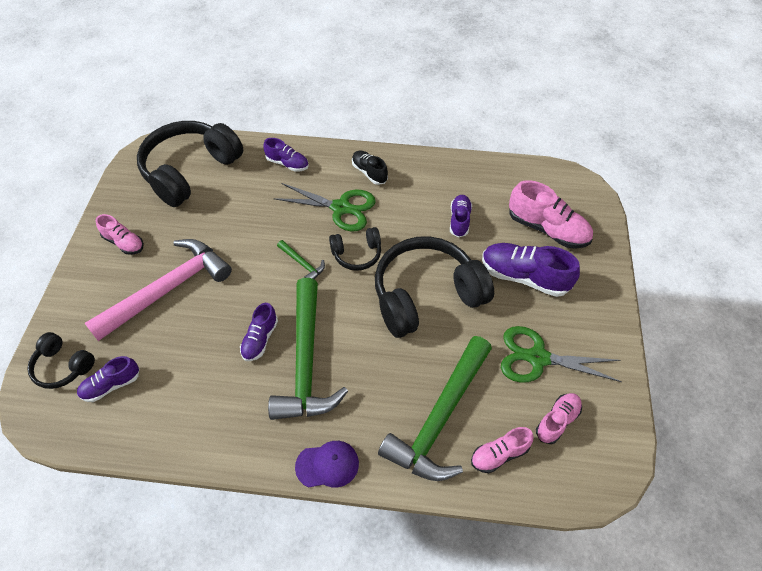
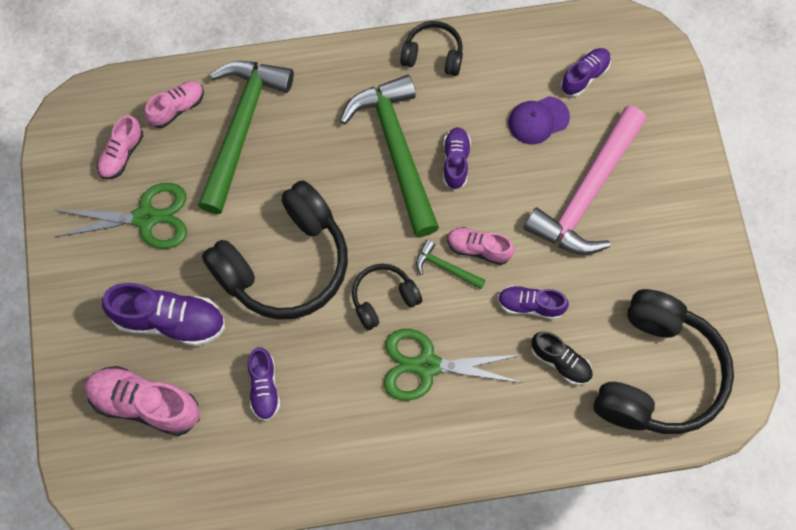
camera: 165 degrees right, 15 degrees up
(63, 366) = (645, 82): black headphones -> black headphones (433, 55)
(124, 243) = (676, 239): pink shoe -> pink shoe (478, 249)
(287, 163) = (529, 425): purple shoe -> purple shoe (530, 305)
(327, 465) = (340, 58): purple cap -> purple cap (538, 120)
(369, 172) = (407, 440): black shoe -> black shoe (560, 361)

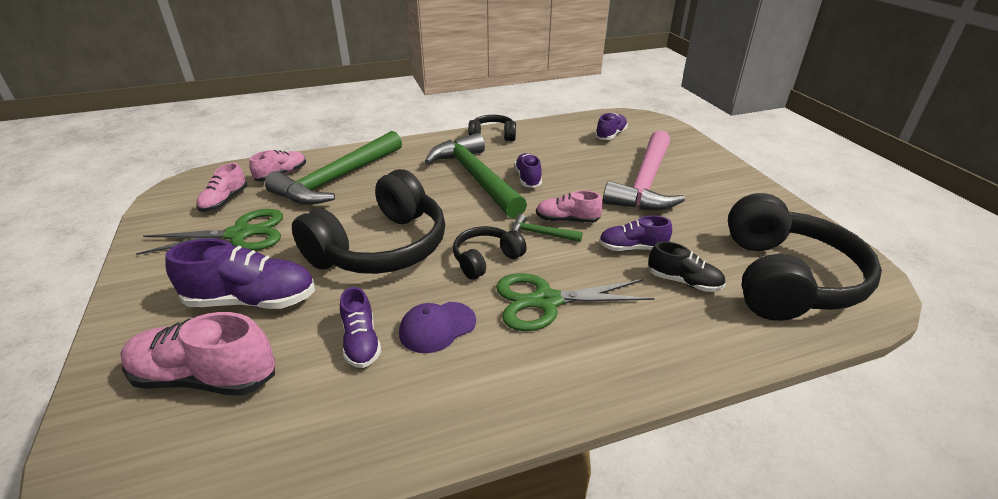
camera: 10 degrees left, 35 degrees down
(241, 128) = (338, 179): green hammer -> green hammer turned 150 degrees counterclockwise
(538, 120) = (586, 155): purple cap -> purple cap (437, 327)

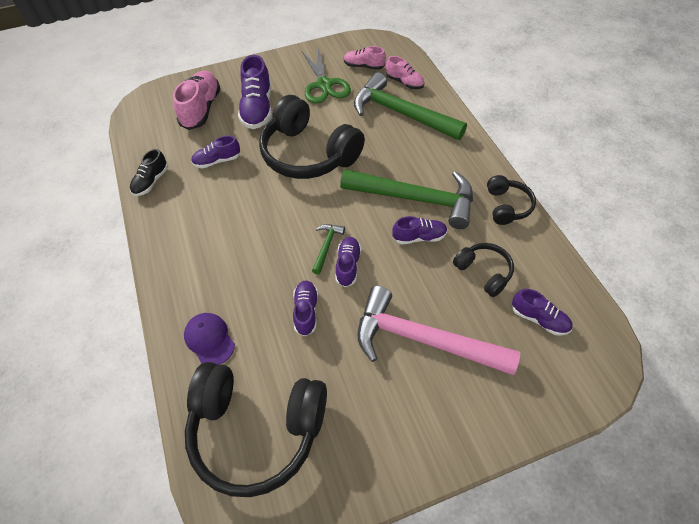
camera: 90 degrees right, 20 degrees up
(437, 327) = (225, 193): purple cap -> purple cap (209, 339)
(476, 178) = (415, 198): green hammer -> green hammer turned 45 degrees clockwise
(486, 259) = (293, 213): black headphones -> black headphones (483, 272)
(546, 301) = (243, 248): green scissors -> none
(567, 220) = (348, 266): pink shoe -> purple shoe
(683, 281) = (259, 343): black shoe -> black shoe (151, 181)

